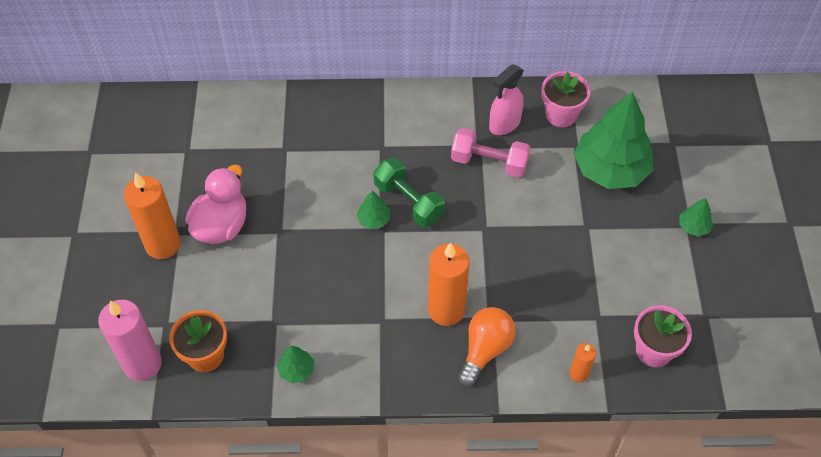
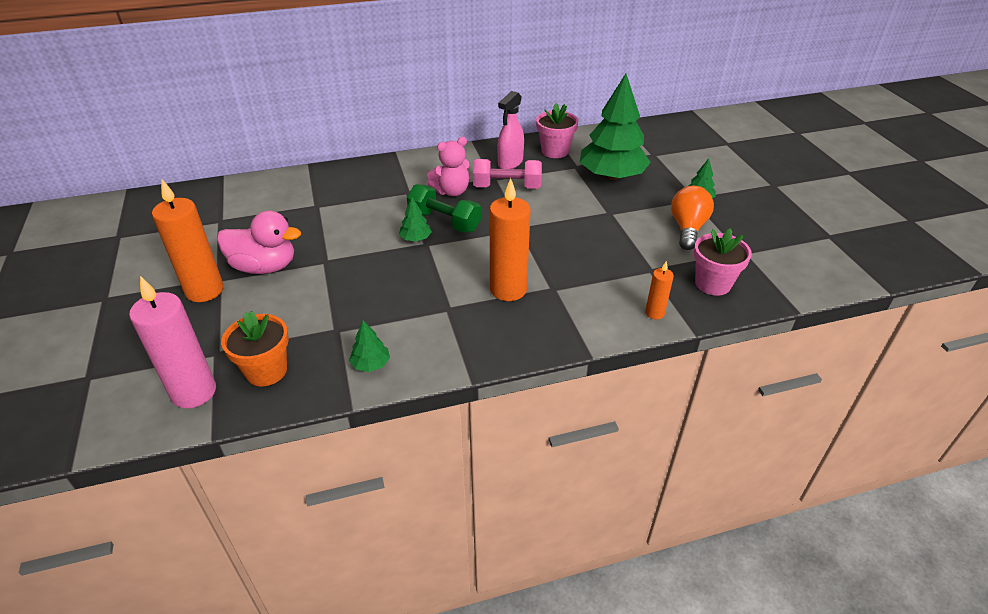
camera: 15 degrees left, 15 degrees down
(221, 226) = (264, 267): pink duck -> pink duck turned 90 degrees clockwise
(428, 157) = (451, 191): none -> pink teddy bear
(485, 350) = (558, 312): orange light bulb -> orange light bulb (687, 228)

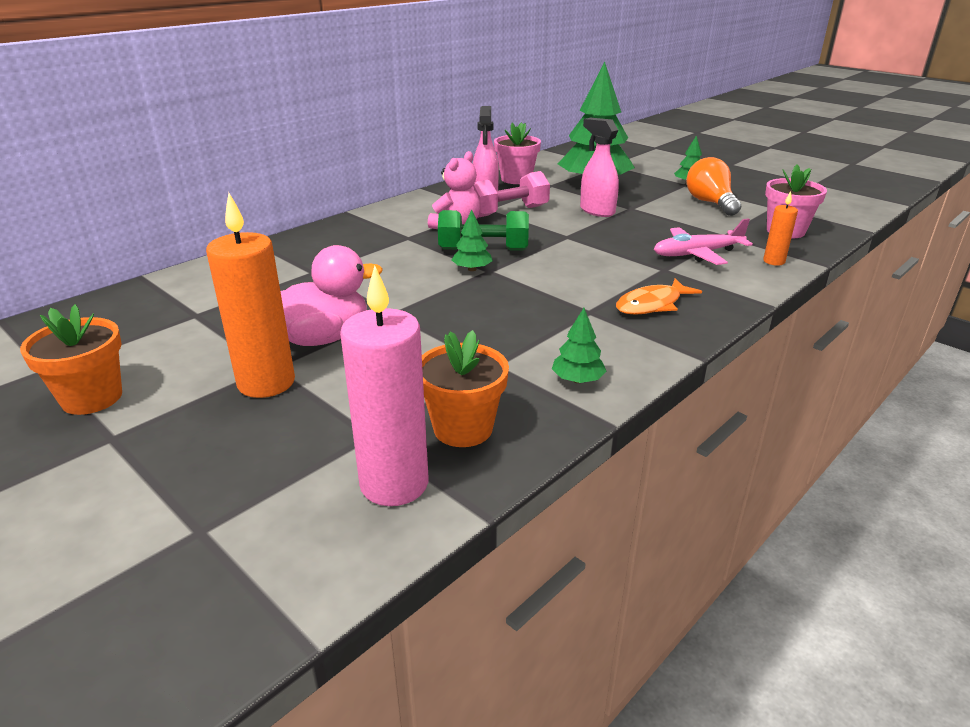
camera: 30 degrees left, 10 degrees down
(119, 266) = (92, 398): none -> orange flower pot
(499, 320) = (652, 305): none -> orange fish
(508, 289) = (625, 281): orange candle -> none
(577, 207) = (597, 211): none -> pink spray bottle
(600, 282) = (697, 254): none -> pink plane

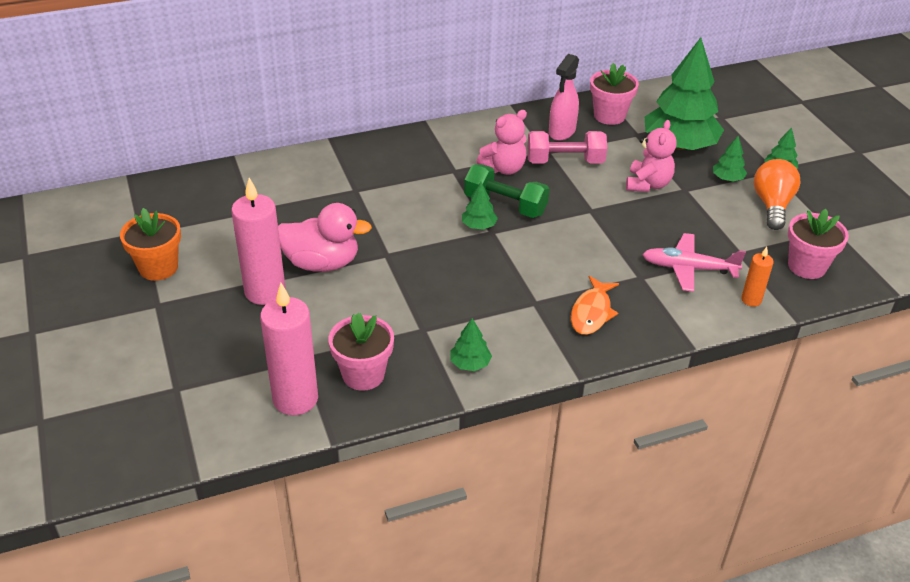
camera: 25 degrees right, 10 degrees up
(266, 383) = (265, 292): orange candle -> pink candle
(463, 428) = (363, 374): orange flower pot -> pink flower pot
(597, 211) = (648, 184): pink spray bottle -> pink teddy bear
(652, 305) = (591, 312): orange fish -> orange fish turned 60 degrees counterclockwise
(656, 195) = (727, 178): none -> green tree

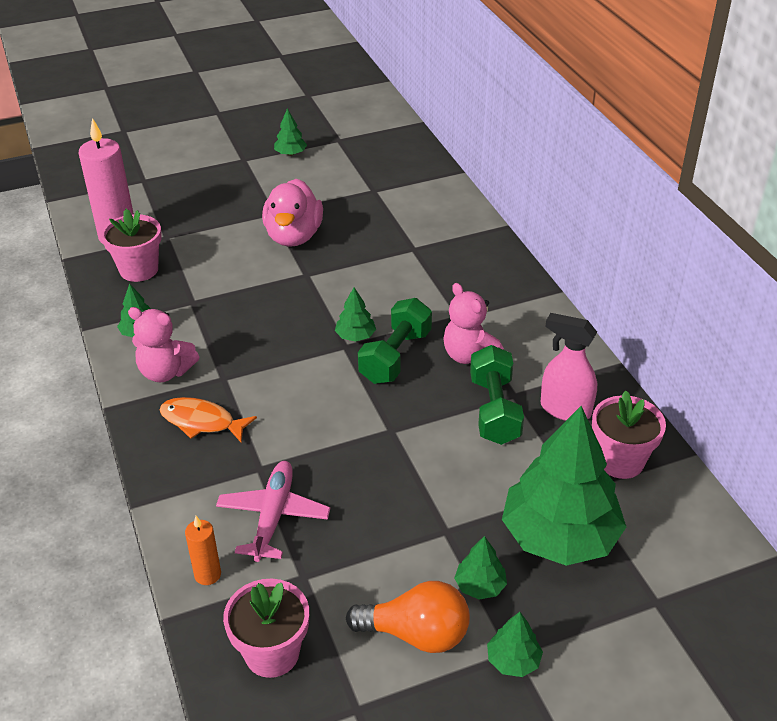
camera: 90 degrees right, 0 degrees up
(158, 268) = (290, 154): orange flower pot -> green tree
(265, 292) = (255, 209): pink candle -> none
(565, 161) = (494, 410): pink dumbbell -> green dumbbell
(648, 184) = (453, 491): pink teddy bear -> pink teddy bear (165, 372)

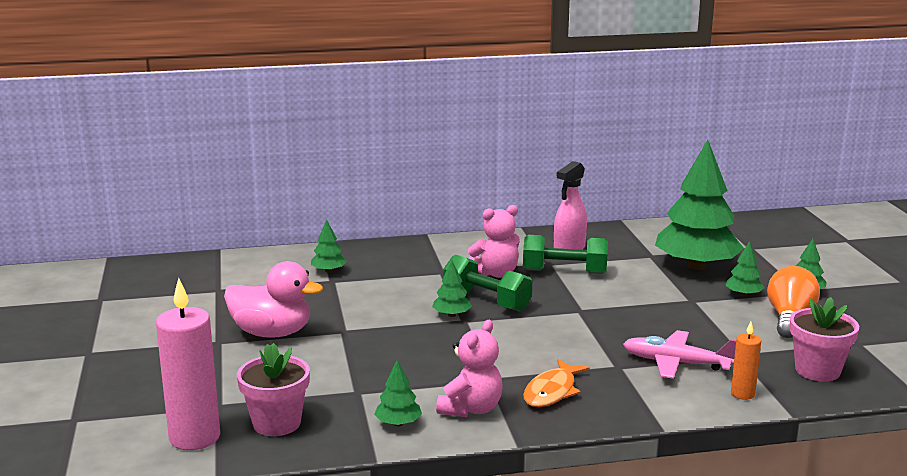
camera: 80 degrees left, 20 degrees down
(290, 154) = (103, 326): green tree -> green tree (328, 271)
(620, 461) = (625, 240): pink flower pot -> none

